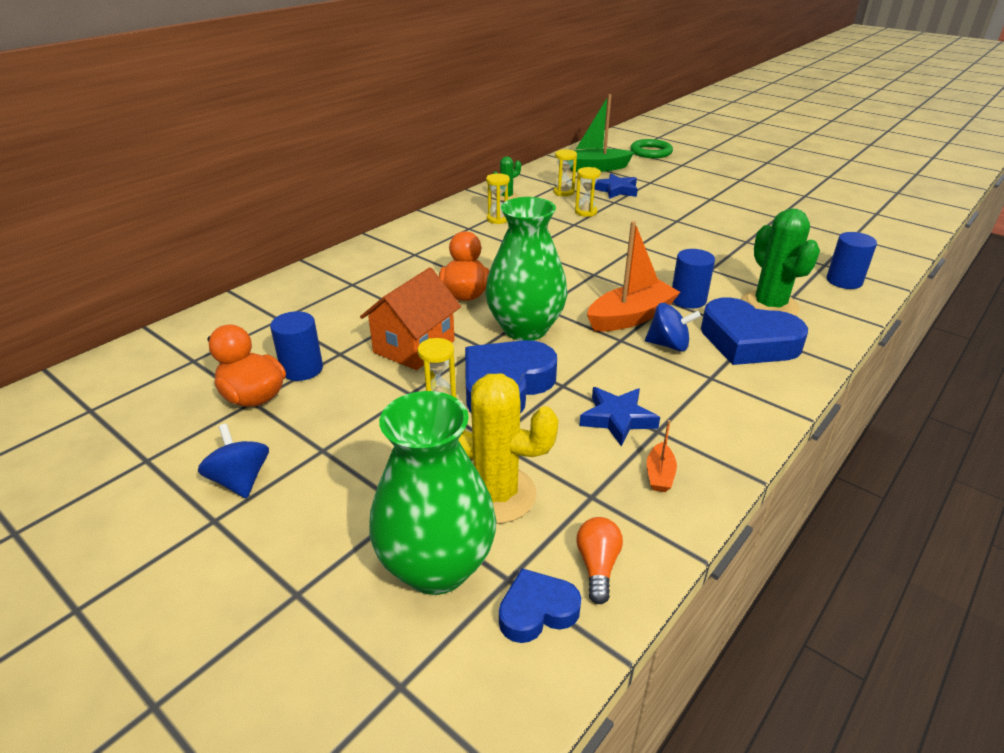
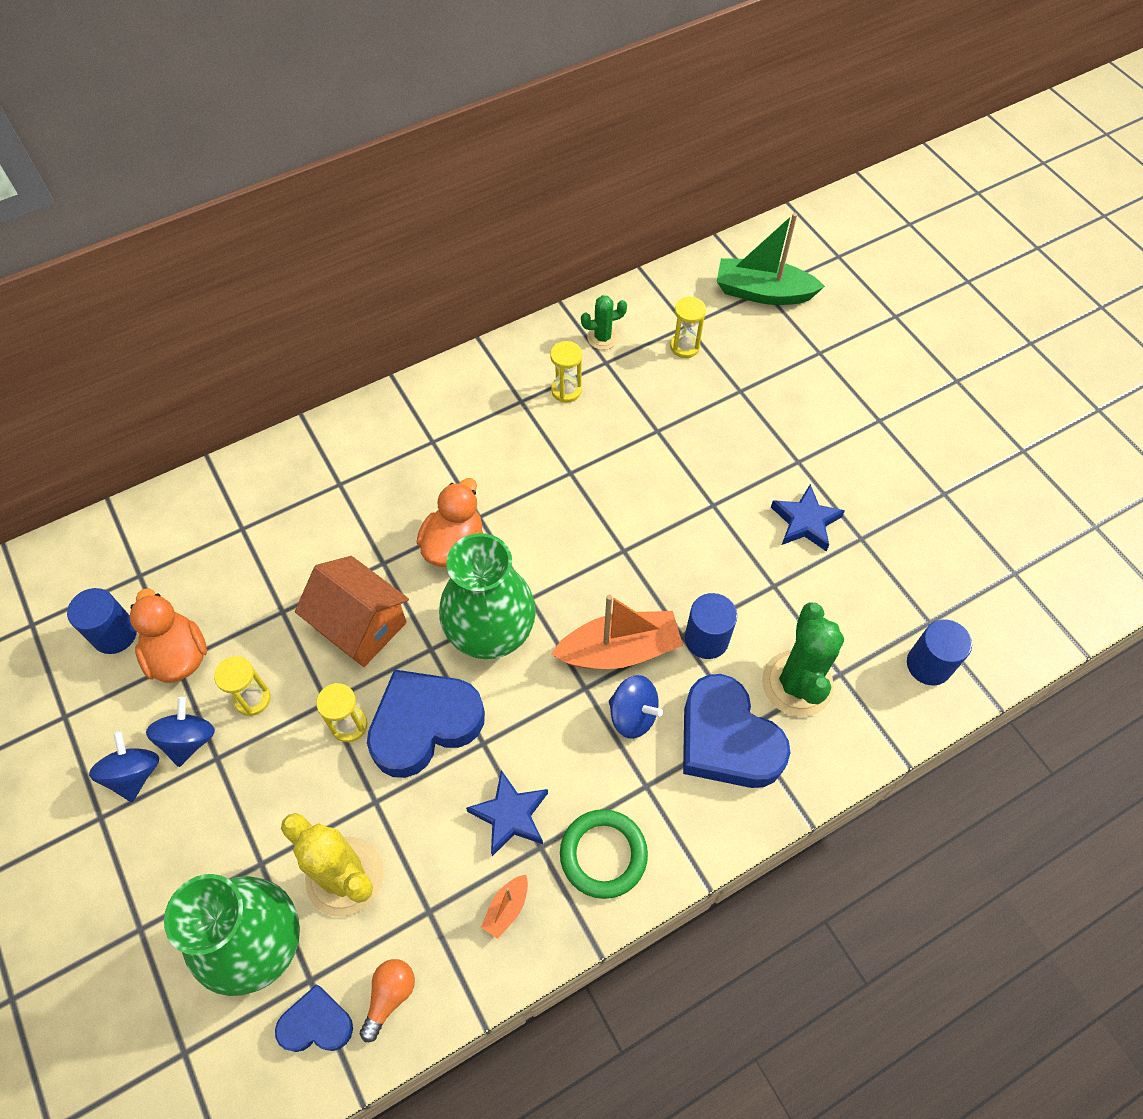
camera: 20 degrees right, 25 degrees up
(288, 445) = (189, 740): none -> blue spinning top
(302, 369) = (237, 626): blue cylinder -> blue cylinder (115, 634)
(414, 346) = (360, 625): orange house -> orange house turned 75 degrees clockwise
(586, 212) = (688, 406): yellow hourglass -> yellow hourglass (252, 699)
(616, 190) = (759, 361): blue star -> blue star (805, 522)
(651, 152) = (870, 267): green ring -> green ring (603, 855)

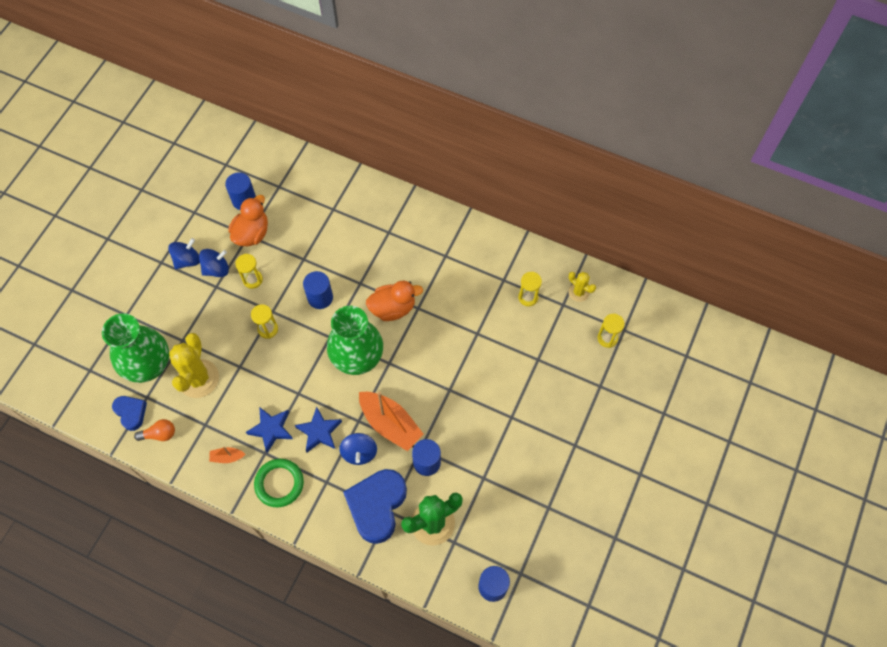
camera: 55 degrees right, 5 degrees up
(360, 625) = (320, 297): orange house -> blue cylinder
(424, 725) = (290, 361): blue heart -> none
(602, 338) = (578, 292): green cactus -> yellow cactus
(762, 292) = (683, 356): green boat -> none
(805, 522) = (536, 471): blue star -> blue star (319, 432)

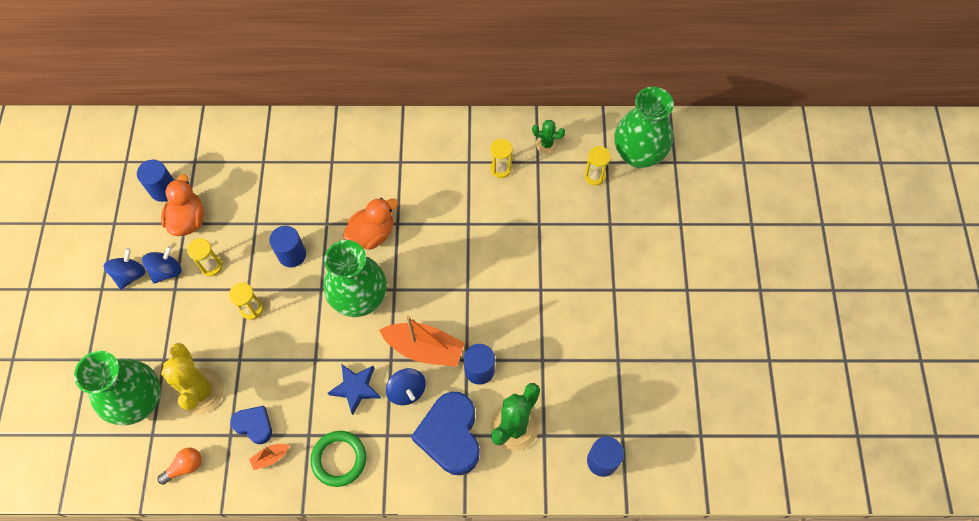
camera: 25 degrees left, 0 degrees up
(131, 413) = (142, 459): blue heart -> blue heart (254, 425)
(271, 429) = (304, 408): blue star -> none
(578, 292) = (546, 144): yellow cactus -> green cactus
(656, 335) = (638, 154): none -> green vase

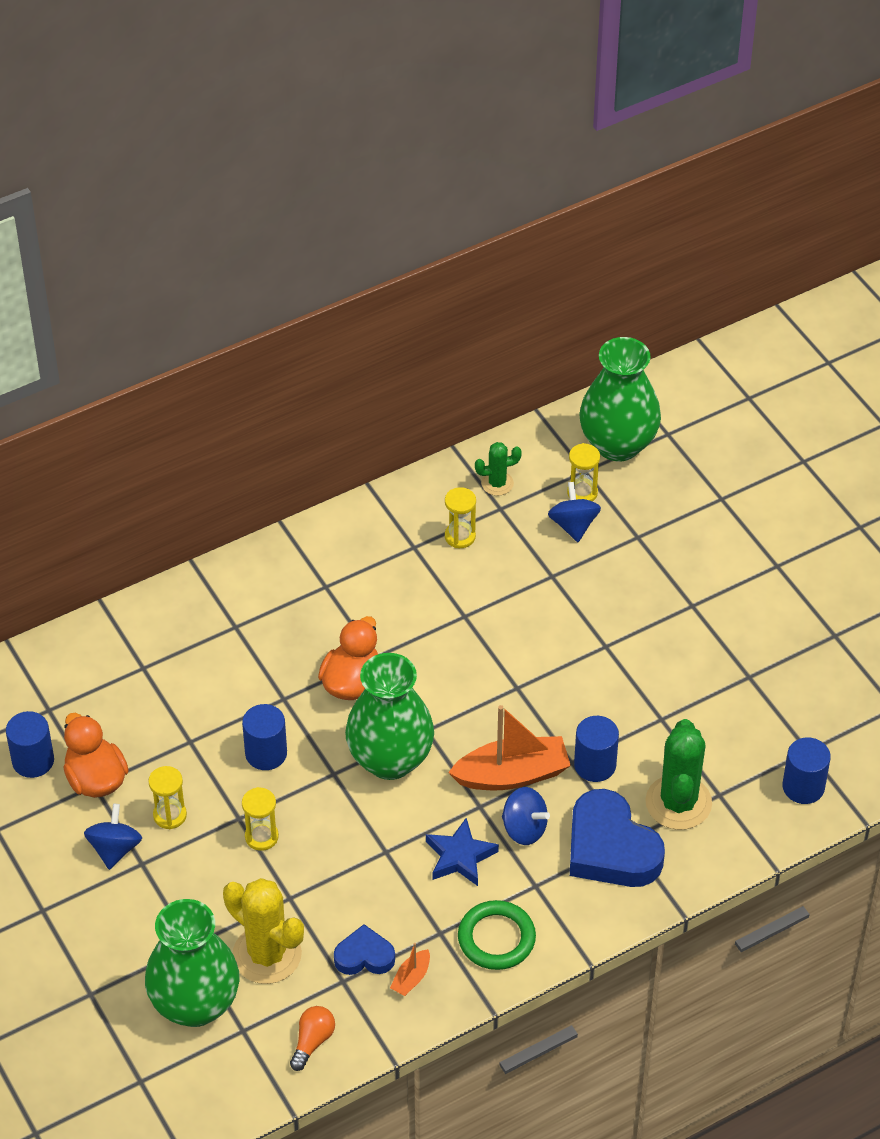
camera: 30 degrees left, 15 degrees down
(130, 275) = (68, 876): blue spinning top -> blue spinning top (573, 525)

